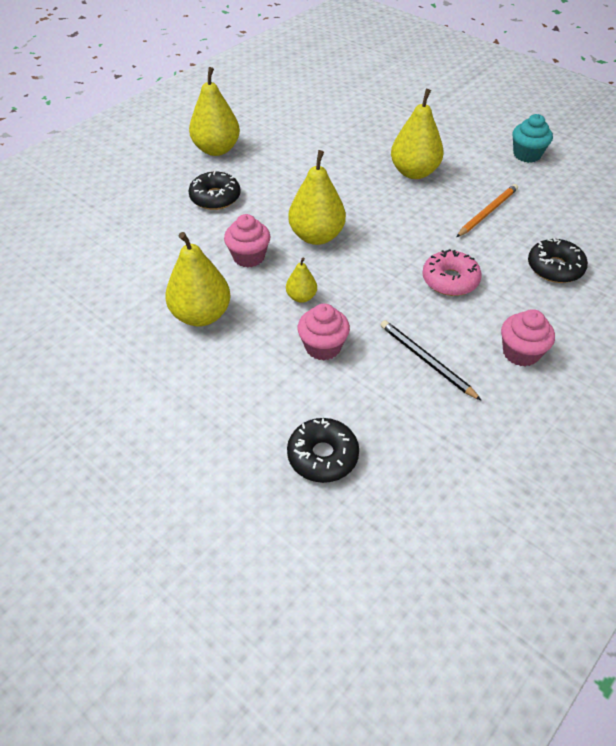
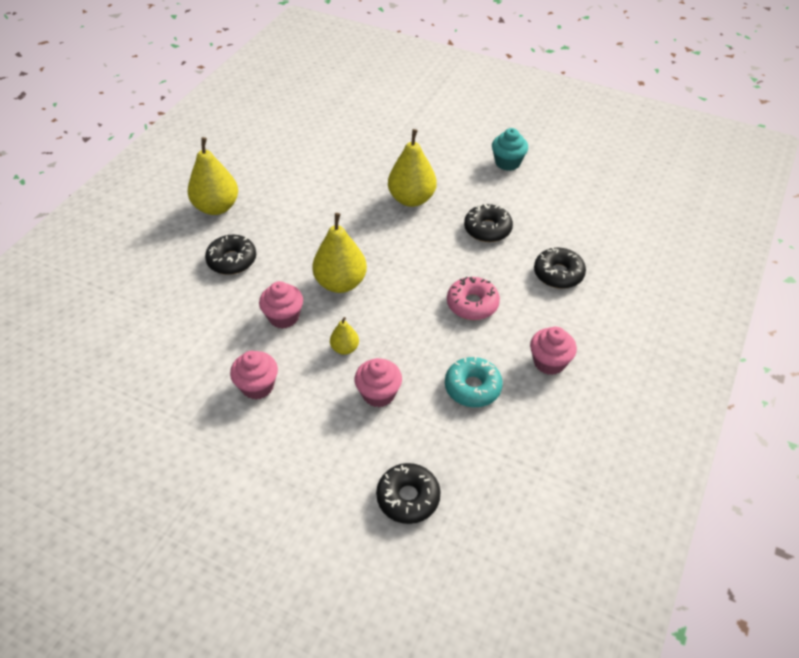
camera: 15 degrees left, 0 degrees up
(201, 315) = (257, 386): yellow pear -> pink cupcake
(427, 361) = (472, 387): black pencil -> turquoise donut
(487, 212) = (487, 229): orange pencil -> black donut

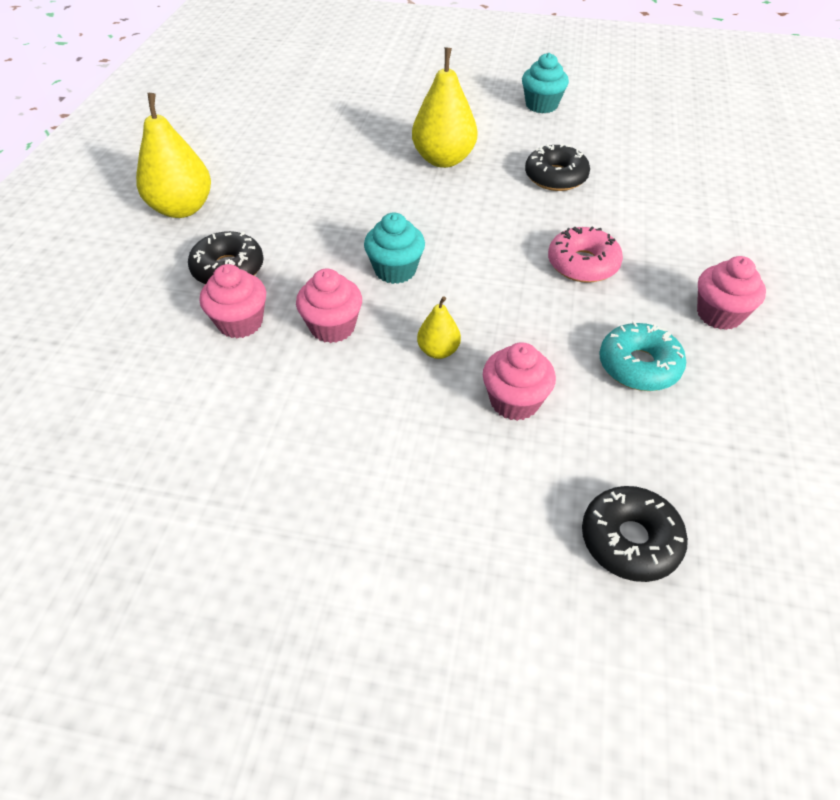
camera: 15 degrees left, 0 degrees up
(257, 386) = (331, 428): pink cupcake -> pink cupcake (240, 322)
(341, 283) = (395, 270): yellow pear -> turquoise cupcake
(558, 274) = (669, 211): black donut -> none

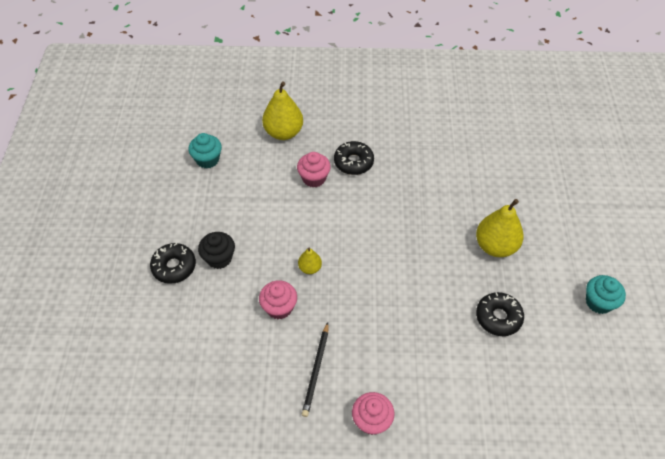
camera: 80 degrees right, 5 degrees up
(182, 208) = (399, 128): yellow pear -> yellow pear (283, 132)
(332, 327) = (318, 217): pink cupcake -> none
(383, 488) = (219, 258): none -> black cupcake
(395, 270) = (371, 237): turquoise cupcake -> turquoise cupcake (207, 160)
(582, 264) = (403, 338): pink donut -> none
(630, 540) = (199, 363): black donut -> black donut (174, 267)
(639, 366) = (316, 370): turquoise donut -> black pencil

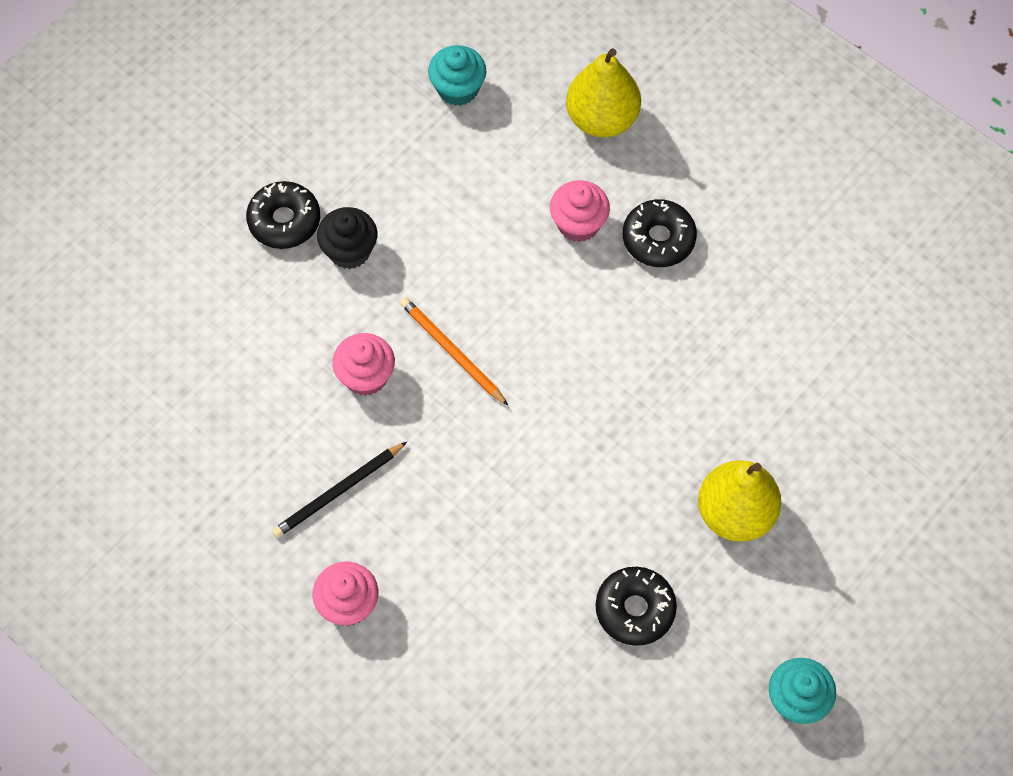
camera: 40 degrees right, 10 degrees up
(310, 268) = (452, 352): yellow pear -> orange pencil

